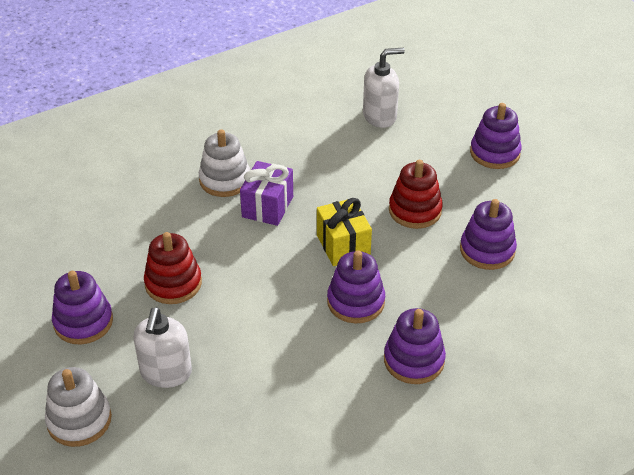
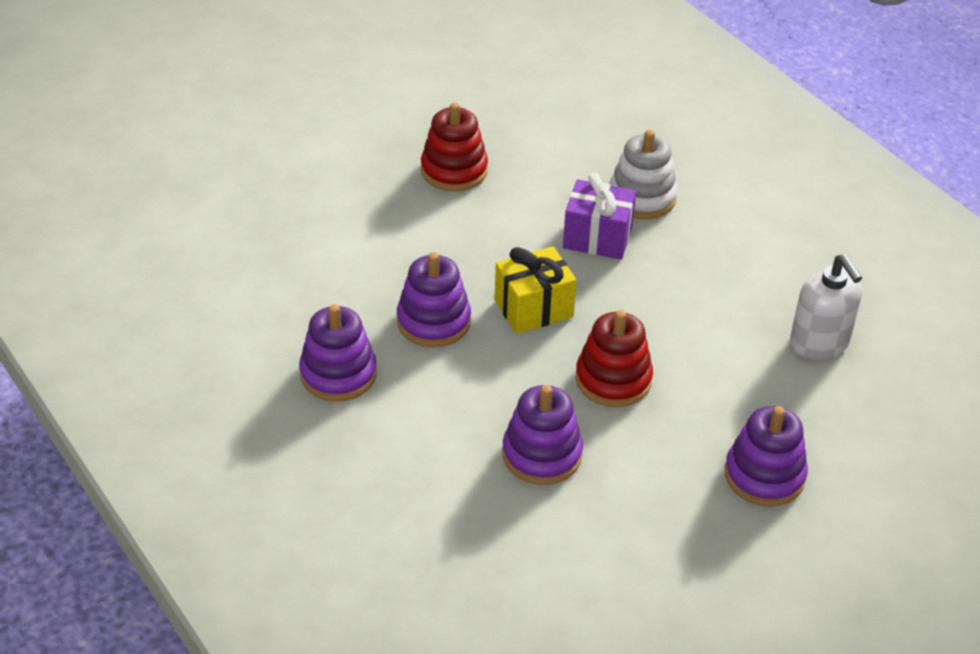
camera: 85 degrees right, 0 degrees up
(79, 420) = (261, 126): white stacking toy -> none
(83, 322) = (392, 113): purple stacking toy -> none
(166, 373) = (321, 177): white soap dispenser -> none

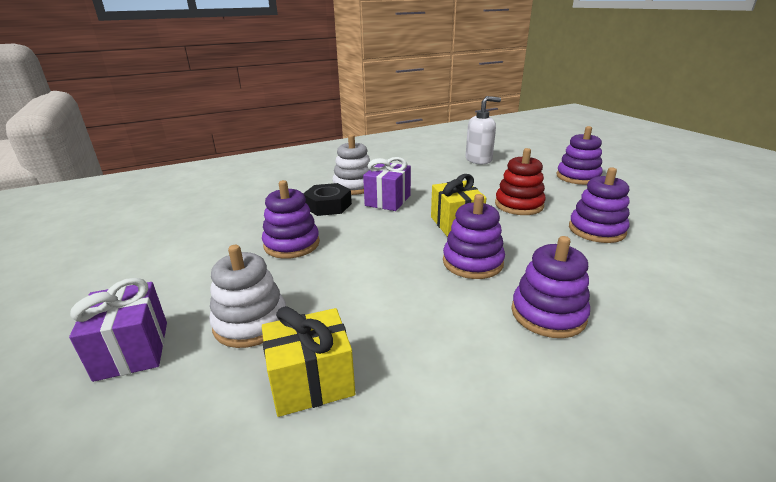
camera: 80 degrees left, 15 degrees down
(241, 224) = (311, 382): none -> yellow gift
(271, 120) = (132, 350): none -> purple gift
(310, 175) = (251, 323): none -> white stacking toy
(454, 170) = (292, 244): red stacking toy -> purple stacking toy
(566, 182) = (328, 205): none -> black nut

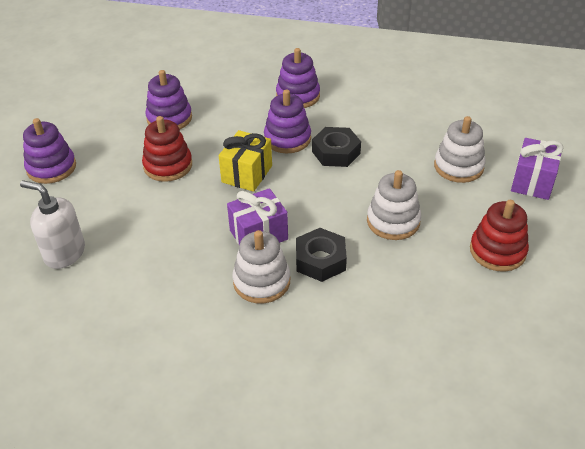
camera: 140 degrees left, 15 degrees up
(175, 261) = (497, 251): none -> red stacking toy
(292, 244) = (393, 221): purple stacking toy -> white stacking toy
(311, 382) = (443, 123): yellow gift -> none
(408, 272) = (336, 152): none -> black nut

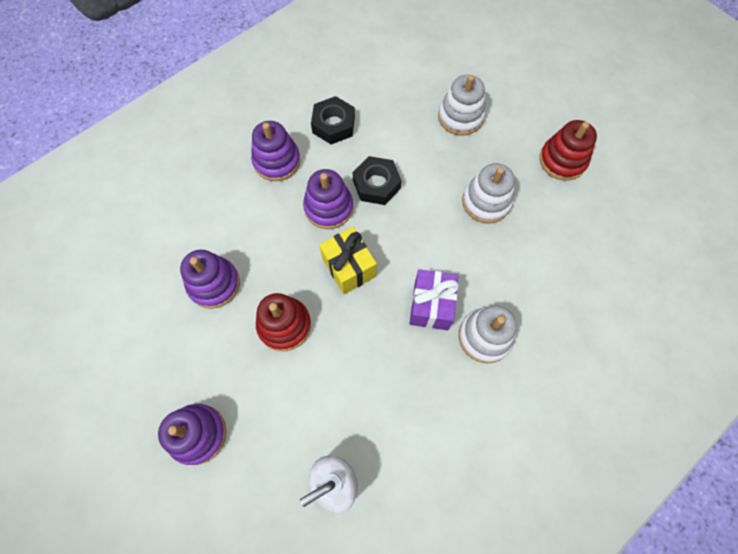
camera: 55 degrees left, 25 degrees up
(320, 260) = (491, 279): black nut -> black nut (333, 125)
(532, 182) = (512, 86): purple gift -> none

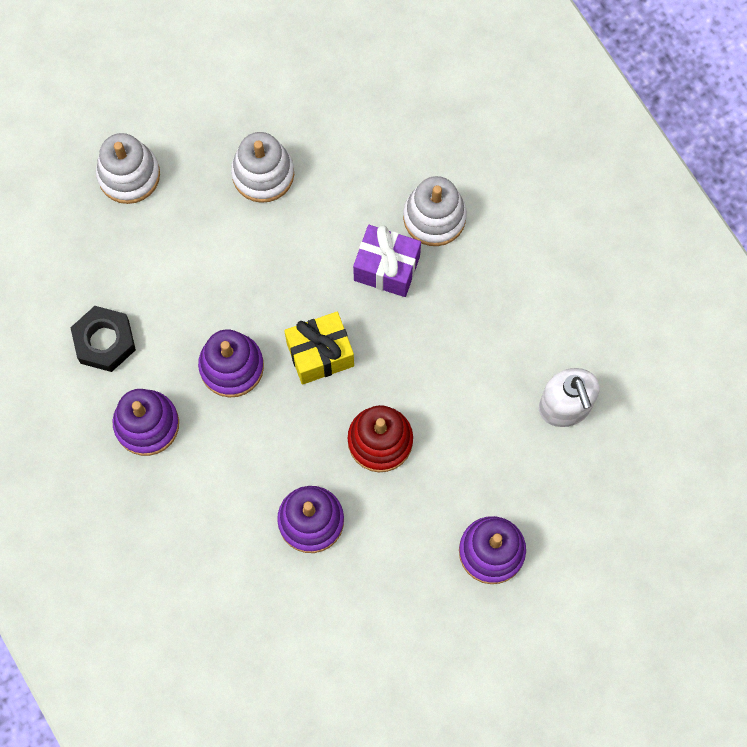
camera: 80 degrees left, 5 degrees up
(376, 184) = (210, 301): black nut -> none
(562, 160) = (223, 68): red stacking toy -> none

